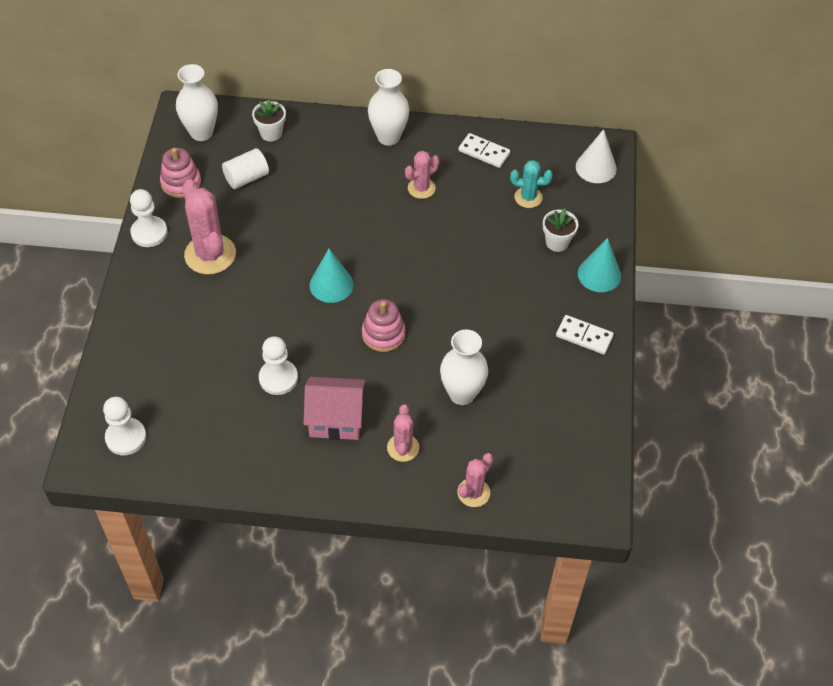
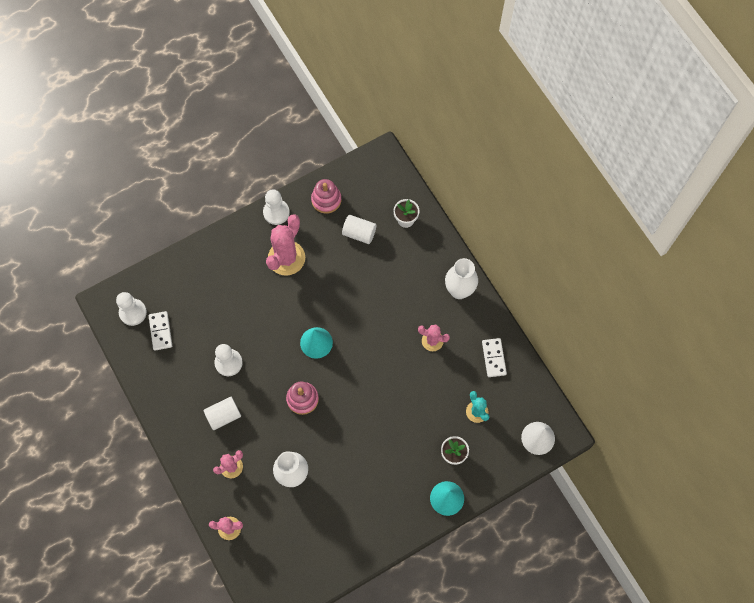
camera: 55 degrees right, 15 degrees up
(201, 132) = (374, 180): white vase -> none
(336, 419) = (224, 415): pink house -> white cylinder
(584, 336) = (390, 520): white domino -> white domino (161, 331)

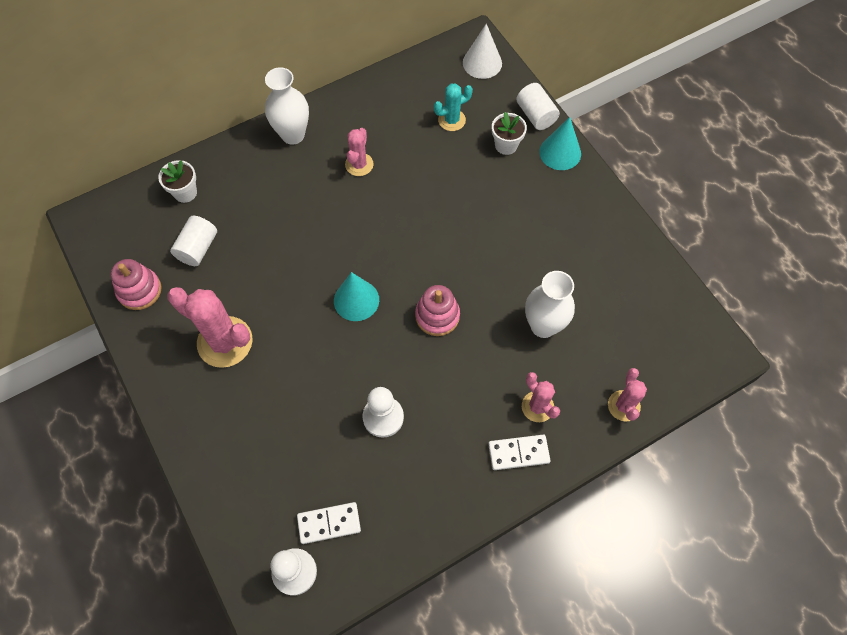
camera: 90 degrees left, 5 degrees down
(224, 415) = (463, 420): white cylinder -> white cylinder (536, 115)
(276, 212) = (149, 358): white pawn -> none
(494, 358) = (384, 101): white domino -> white domino (518, 453)

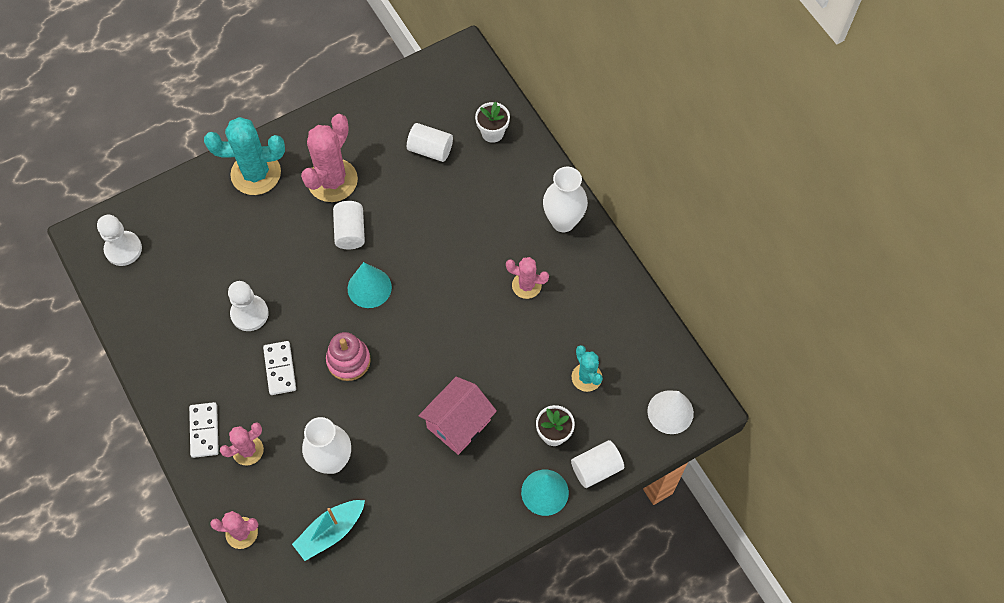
camera: 90 degrees right, 0 degrees up
(139, 290) = (387, 108): pink stacking toy -> none
(206, 424) = (256, 173): none -> turquoise cactus
(290, 321) = (350, 232): none -> white cylinder
(329, 523) = (159, 273): white domino -> white domino (280, 369)
(500, 219) = (458, 424): none -> pink house
(614, 324) = (330, 532): none -> turquoise boat

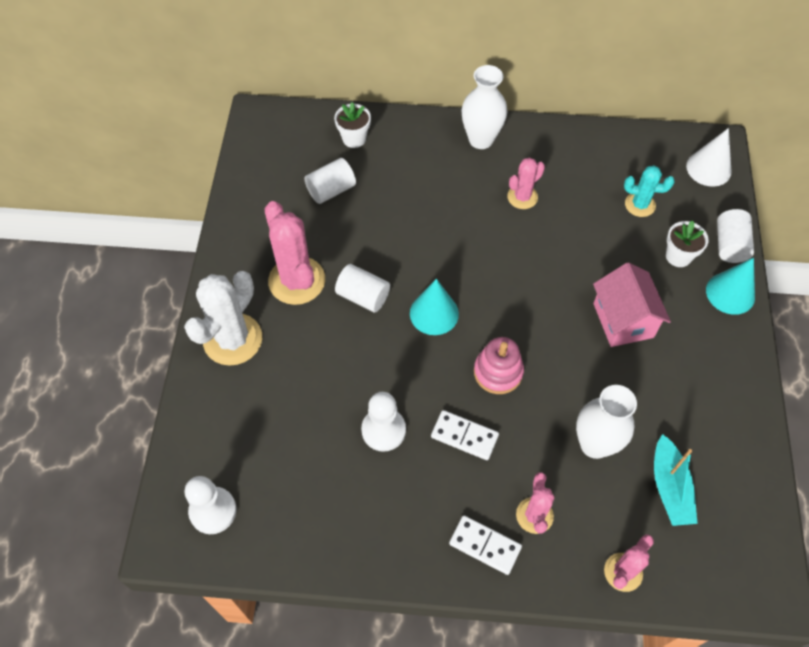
camera: 55 degrees left, 5 degrees down
(256, 173) = (233, 339): turquoise cactus -> white cactus

